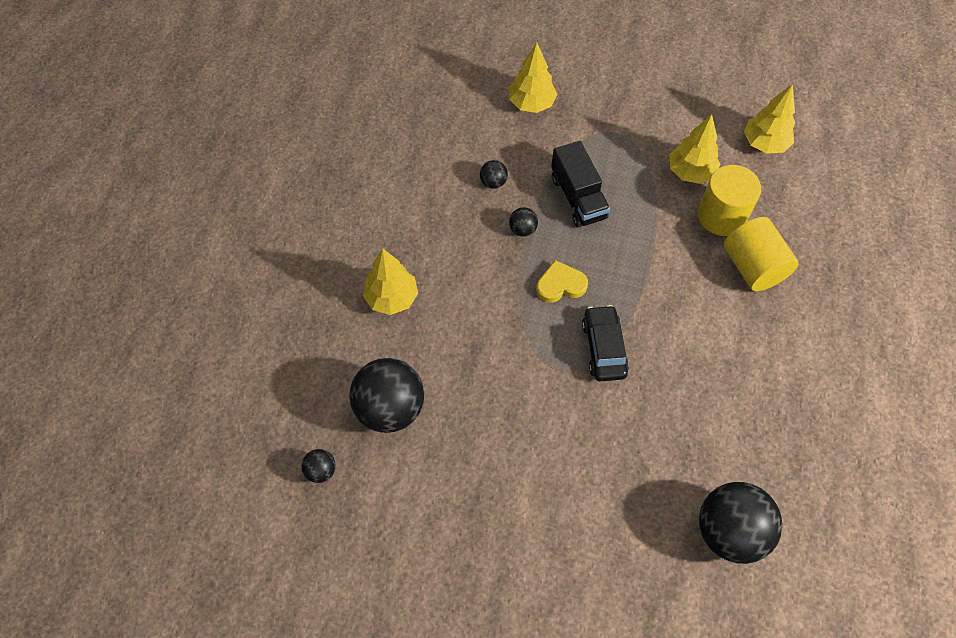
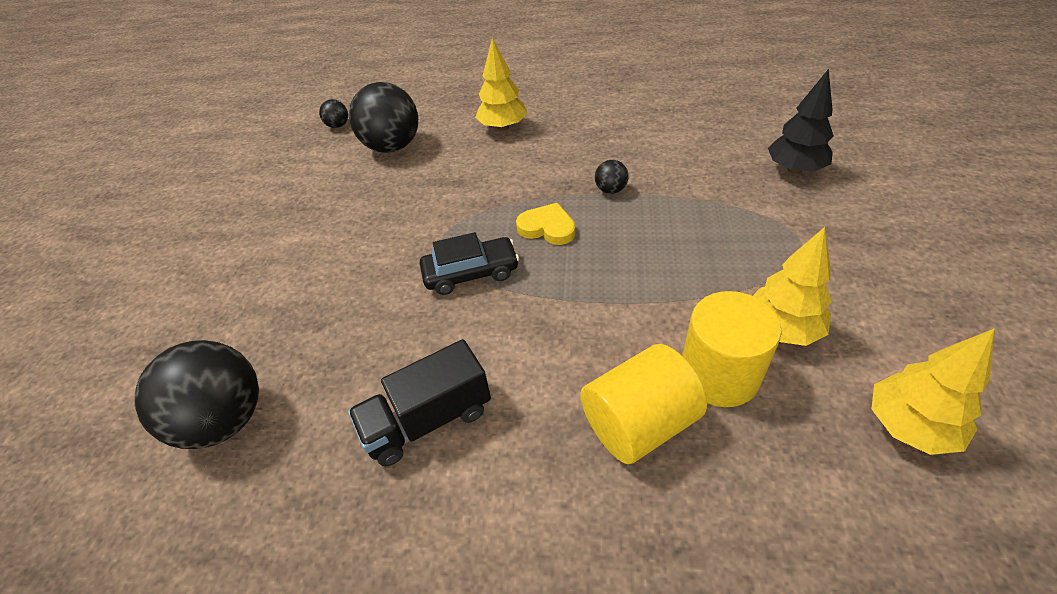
camera: 85 degrees right, 15 degrees down
(493, 182) = (663, 161): black ball -> none
(531, 104) = (794, 169): yellow tree -> black tree
(560, 285) = (547, 228): yellow heart -> yellow heart turned 45 degrees counterclockwise
(578, 198) = (675, 224): black truck -> black truck (428, 420)

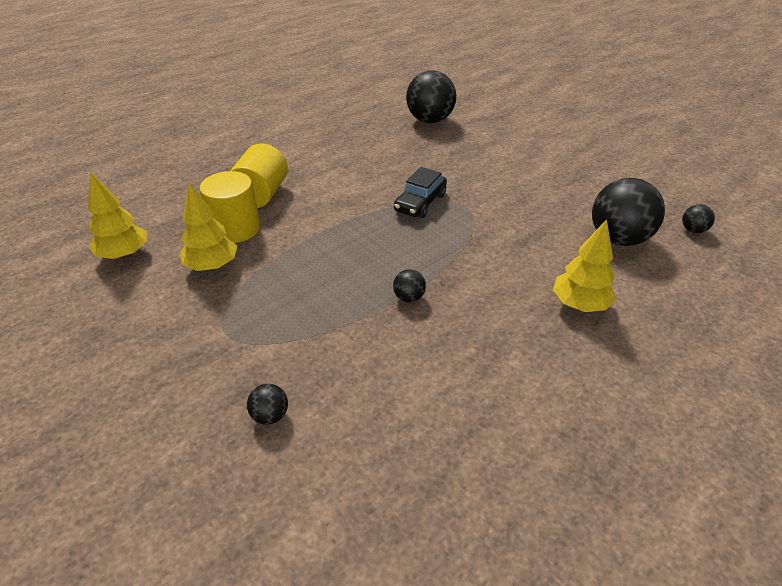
camera: 130 degrees right, 5 degrees down
(428, 420) = (353, 155): black truck -> none
(547, 228) = (415, 247): yellow heart -> none
(794, 169) = (270, 415): black tree -> black ball

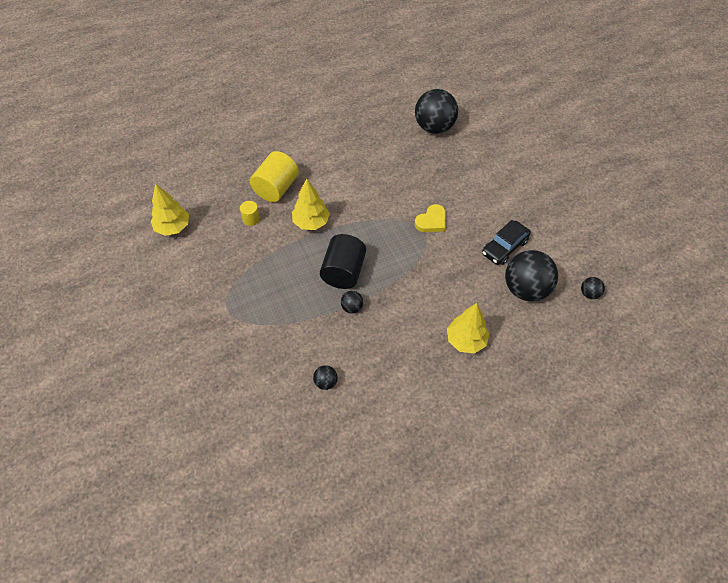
camera: 15 degrees right, 15 degrees up
(212, 266) = (229, 250): yellow tree -> yellow tree (311, 222)
(235, 229) = (251, 219): yellow cylinder -> yellow cylinder, size x0.49
(270, 415) = (241, 374): black ball -> black ball (325, 382)
(381, 261) = (343, 272): none -> black cylinder
(420, 203) = (391, 221): black car -> black car (504, 247)
(468, 195) = (431, 221): none -> yellow heart

